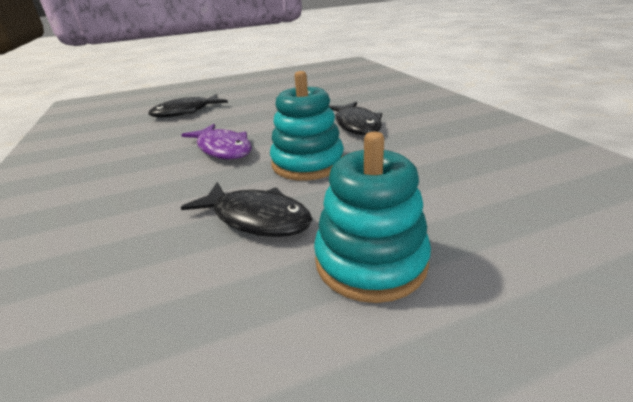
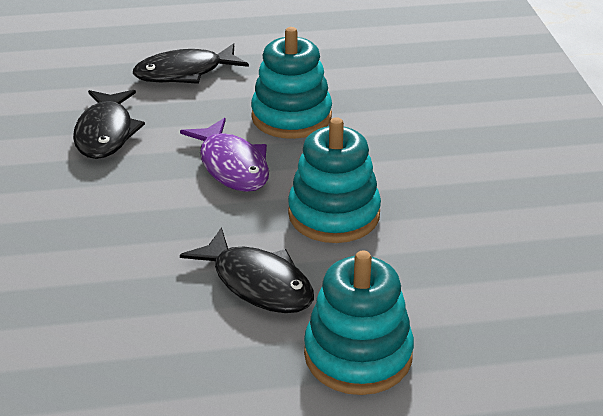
camera: 10 degrees right, 5 degrees up
(261, 120) = (291, 117): none -> turquoise stacking toy
(356, 125) = (421, 156): black fish -> black fish (106, 133)

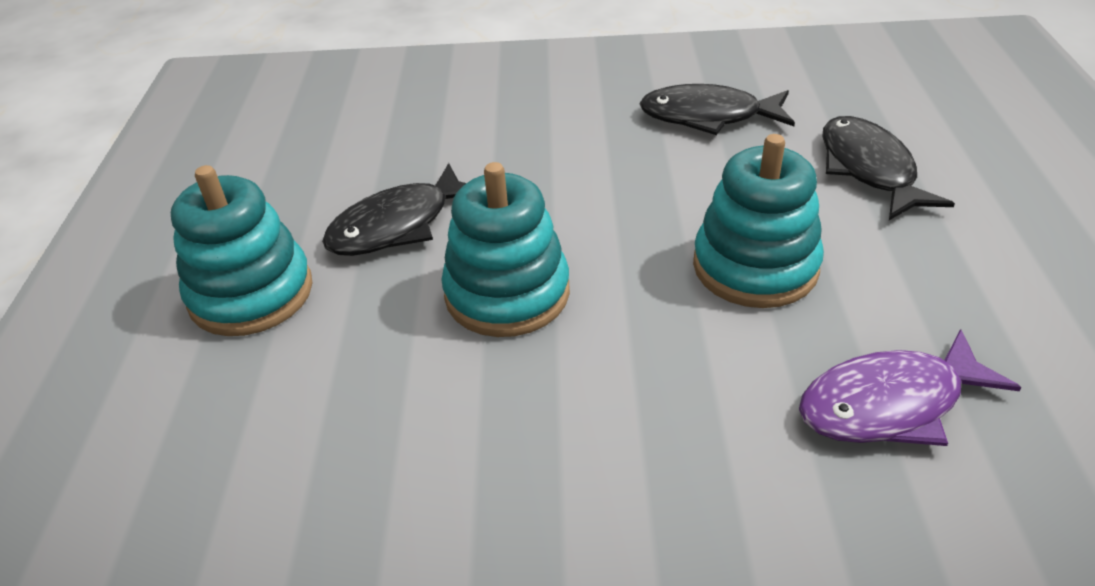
camera: 100 degrees right, 5 degrees up
(232, 166) = (631, 209): purple fish -> purple fish (890, 404)

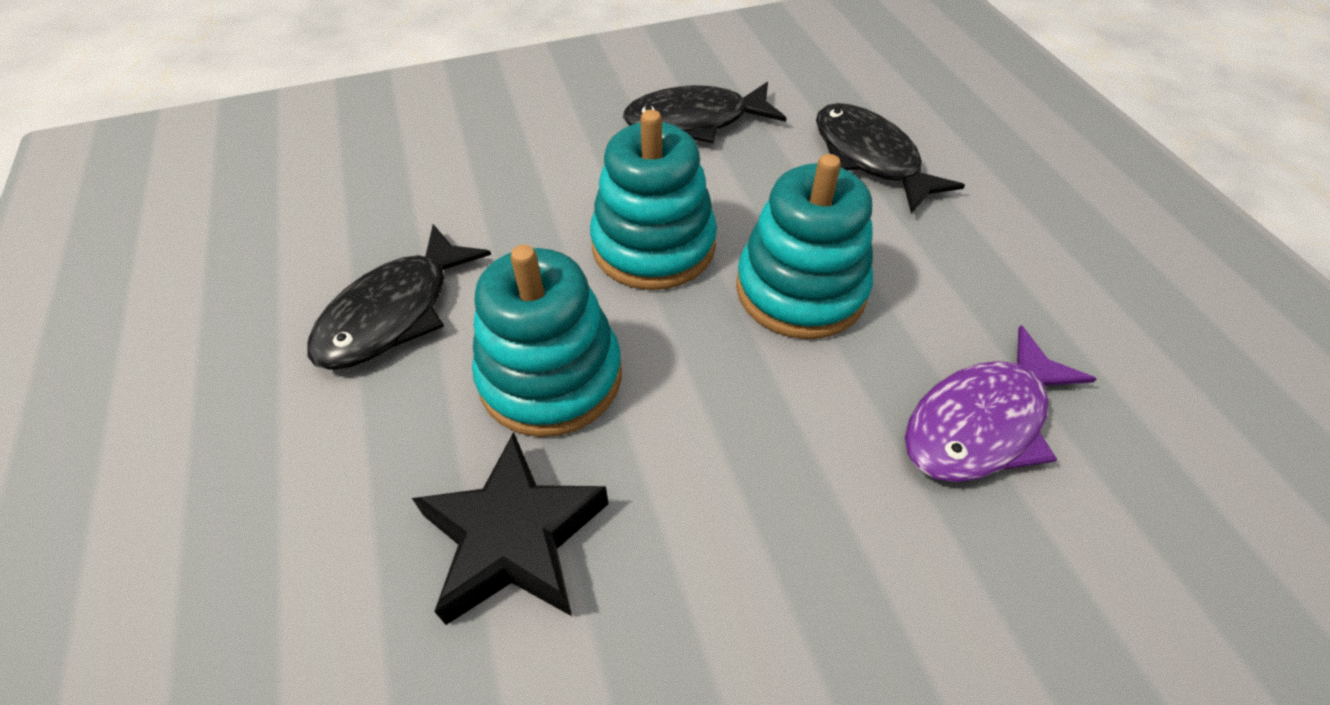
camera: 20 degrees left, 10 degrees up
(251, 293) = (233, 443): turquoise stacking toy -> turquoise stacking toy (653, 245)
(437, 402) = (514, 538): none -> black star

